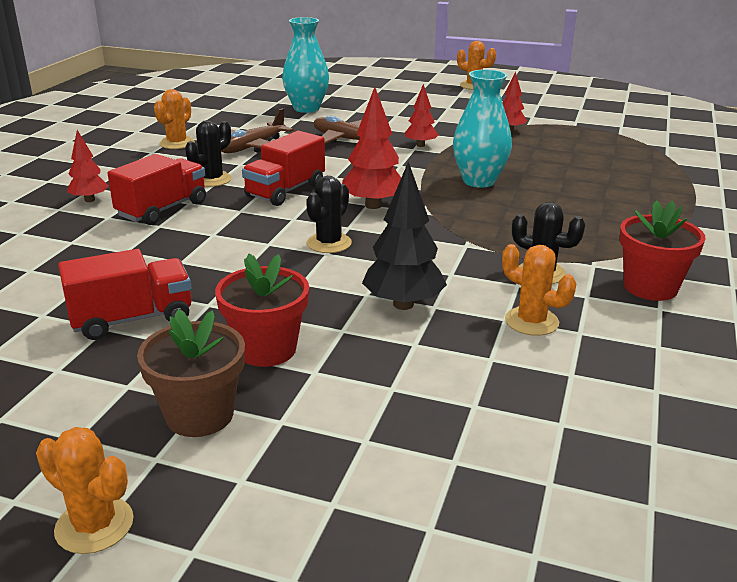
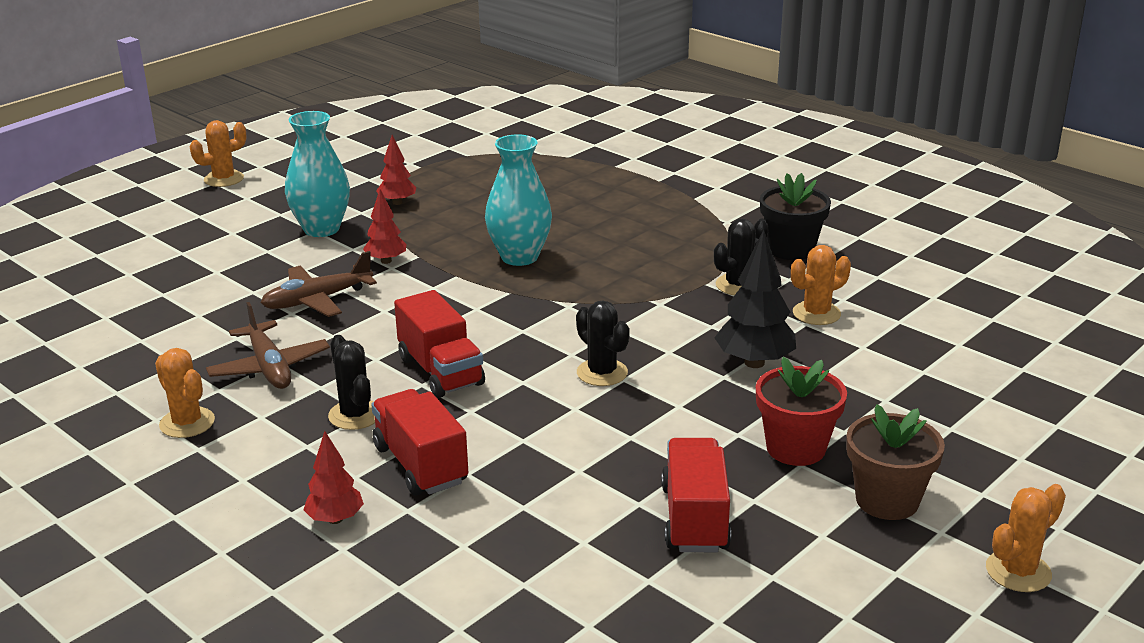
camera: 65 degrees left, 0 degrees up
(306, 108) = (164, 302): turquoise vase -> turquoise vase (321, 229)
(373, 205) = (529, 328): red tree -> none
(650, 287) = (791, 249): red flower pot -> black flower pot

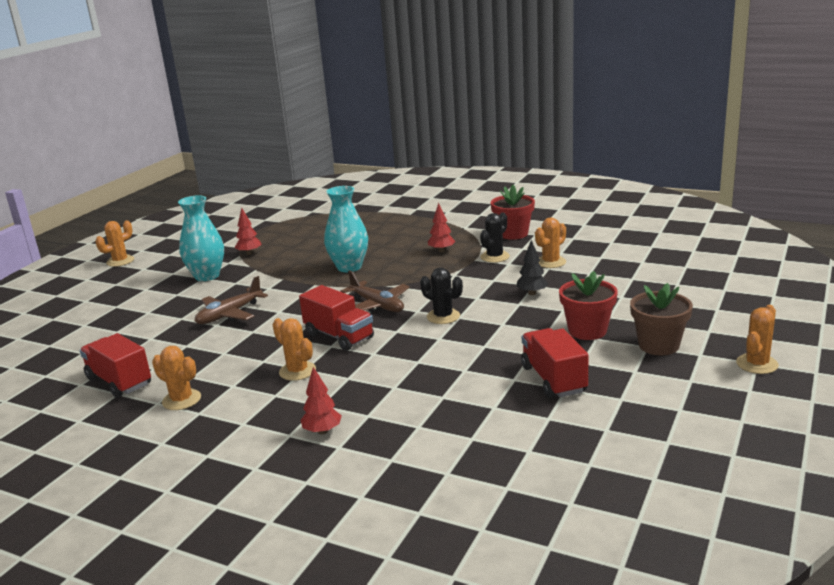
camera: 15 degrees left, 5 degrees down
(269, 367) = (220, 357): brown plane -> brown plane (377, 305)
(355, 415) = (297, 371): black cactus -> orange cactus
(386, 261) = (262, 285): red tree -> red tree (441, 250)
(420, 465) = (360, 389): red truck -> red truck (119, 381)
(754, 363) = (532, 293): black tree -> black tree, size x0.61
(791, 249) = (513, 234): black flower pot -> red flower pot

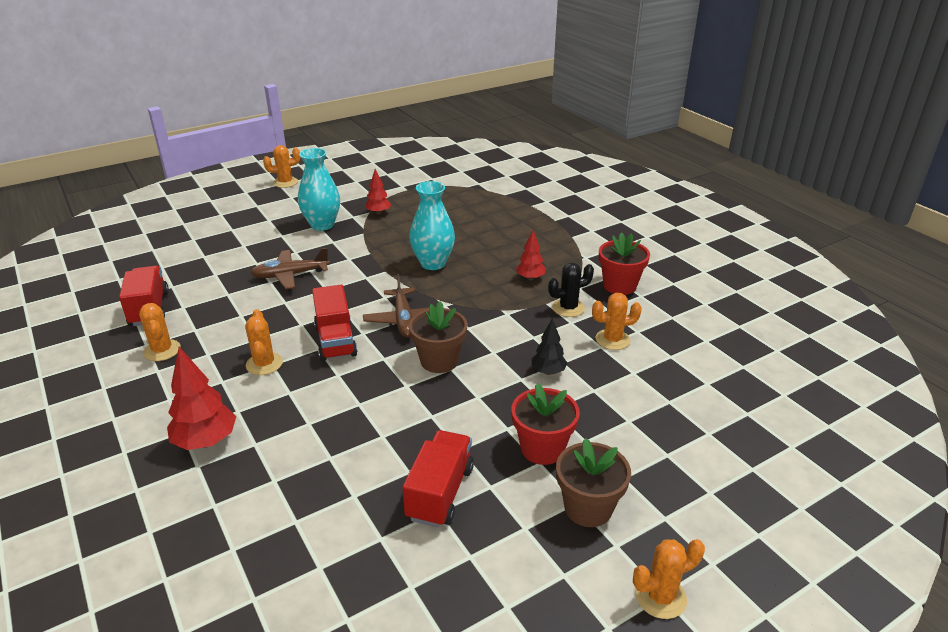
camera: 30 degrees right, 10 degrees up
(322, 431) = (206, 441): red tree -> red tree, size x1.63
(443, 316) = (439, 361): black cactus -> brown flower pot

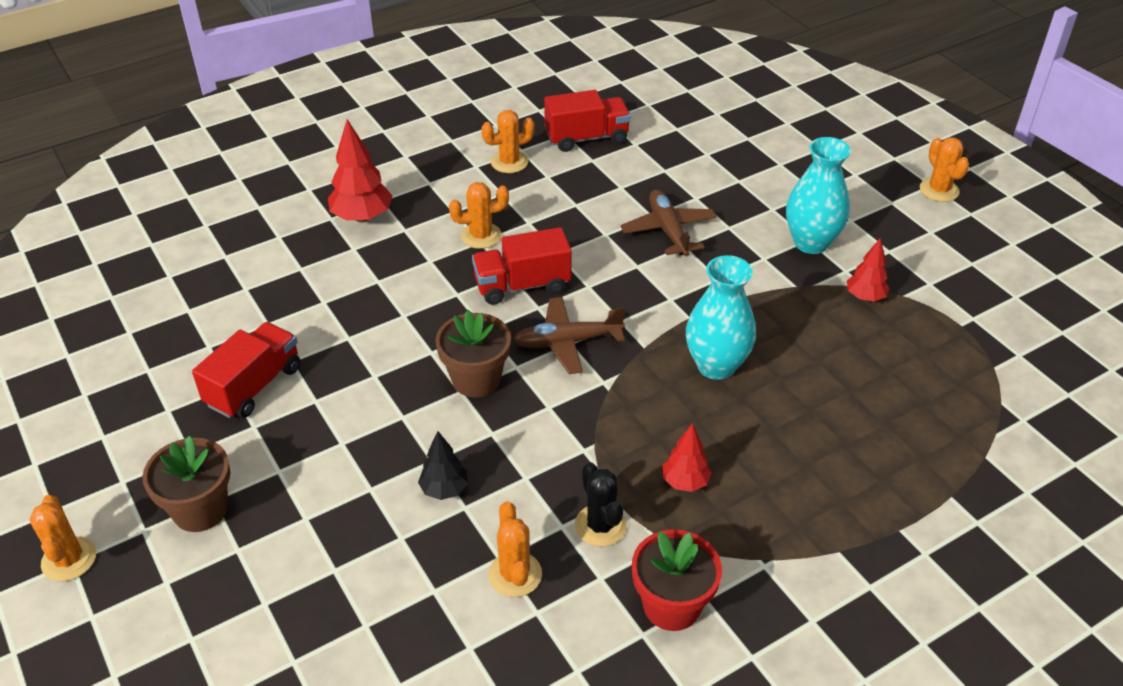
camera: 90 degrees right, 10 degrees up
(440, 493) = (254, 386): red truck -> red truck turned 75 degrees counterclockwise
(542, 448) = (301, 474): red flower pot -> none

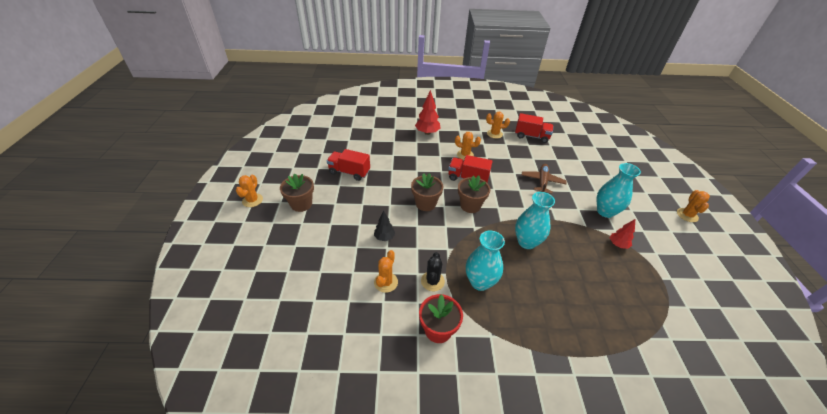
camera: 30 degrees right, 0 degrees up
(254, 386) = (349, 172): red truck -> red truck turned 135 degrees counterclockwise
(567, 342) = (470, 205): brown plane -> brown flower pot
(685, 482) = (480, 282): red tree -> turquoise vase

